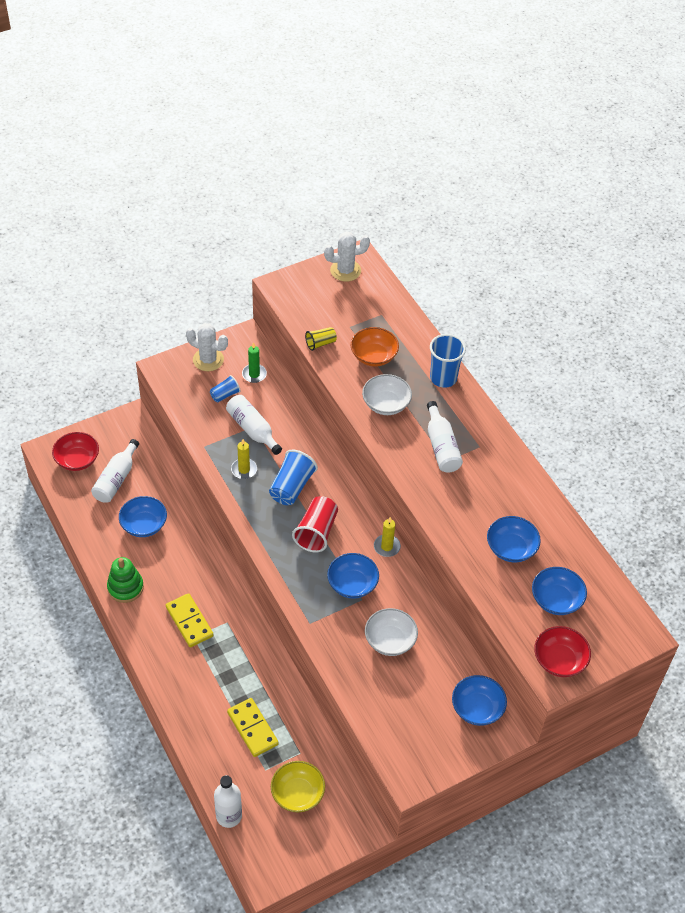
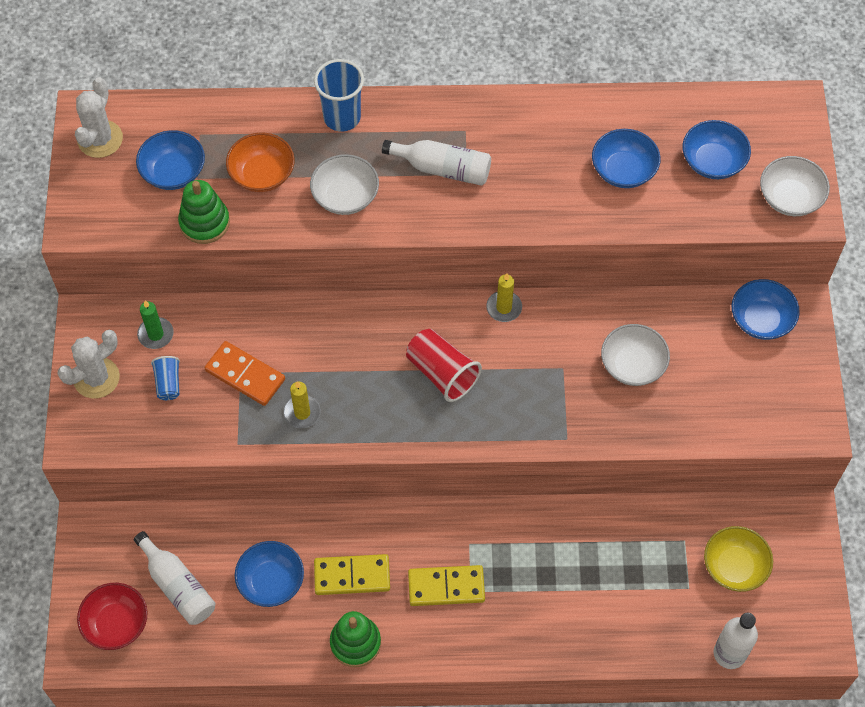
camera: 60 degrees left, 10 degrees up
(252, 728) = (629, 578): yellow domino -> yellow domino (352, 576)
(253, 430) = (245, 375): white bottle -> orange domino
(291, 487) = (360, 370): blue cup -> none
(320, 343) = (204, 222): yellow cup -> green stacking toy
(352, 584) = (536, 368): blue bowl -> blue bowl (173, 172)
(559, 660) = (790, 198): red bowl -> white bowl

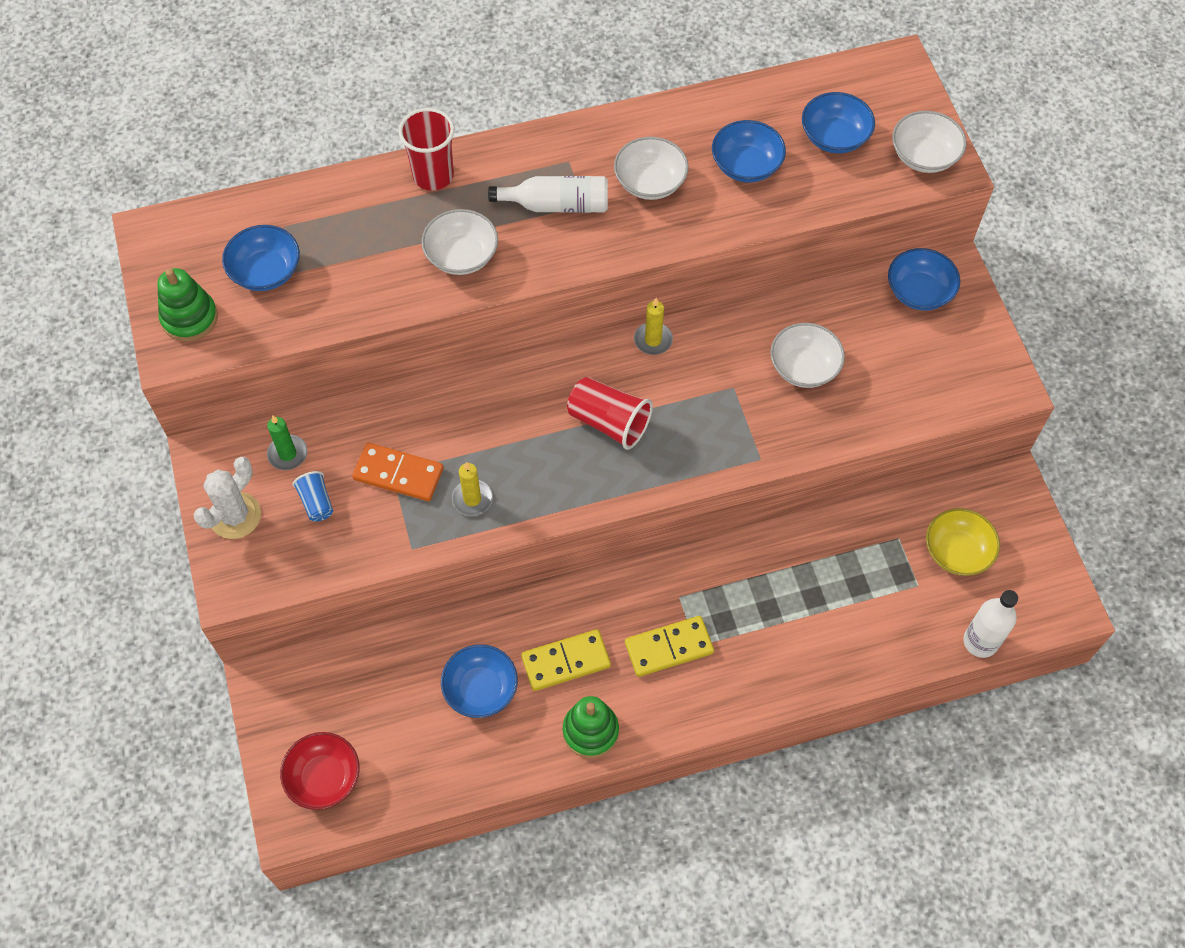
camera: 15 degrees left, 0 degrees up
(100, 139) = (174, 255): white cactus -> none
(178, 586) = (380, 720): white bottle -> none
(204, 222) = (316, 317): green stacking toy -> green stacking toy (189, 318)
(262, 174) = (364, 252): orange bowl -> none
(342, 117) = (433, 175): blue cup -> red cup
(532, 166) = (650, 182): none -> white bowl

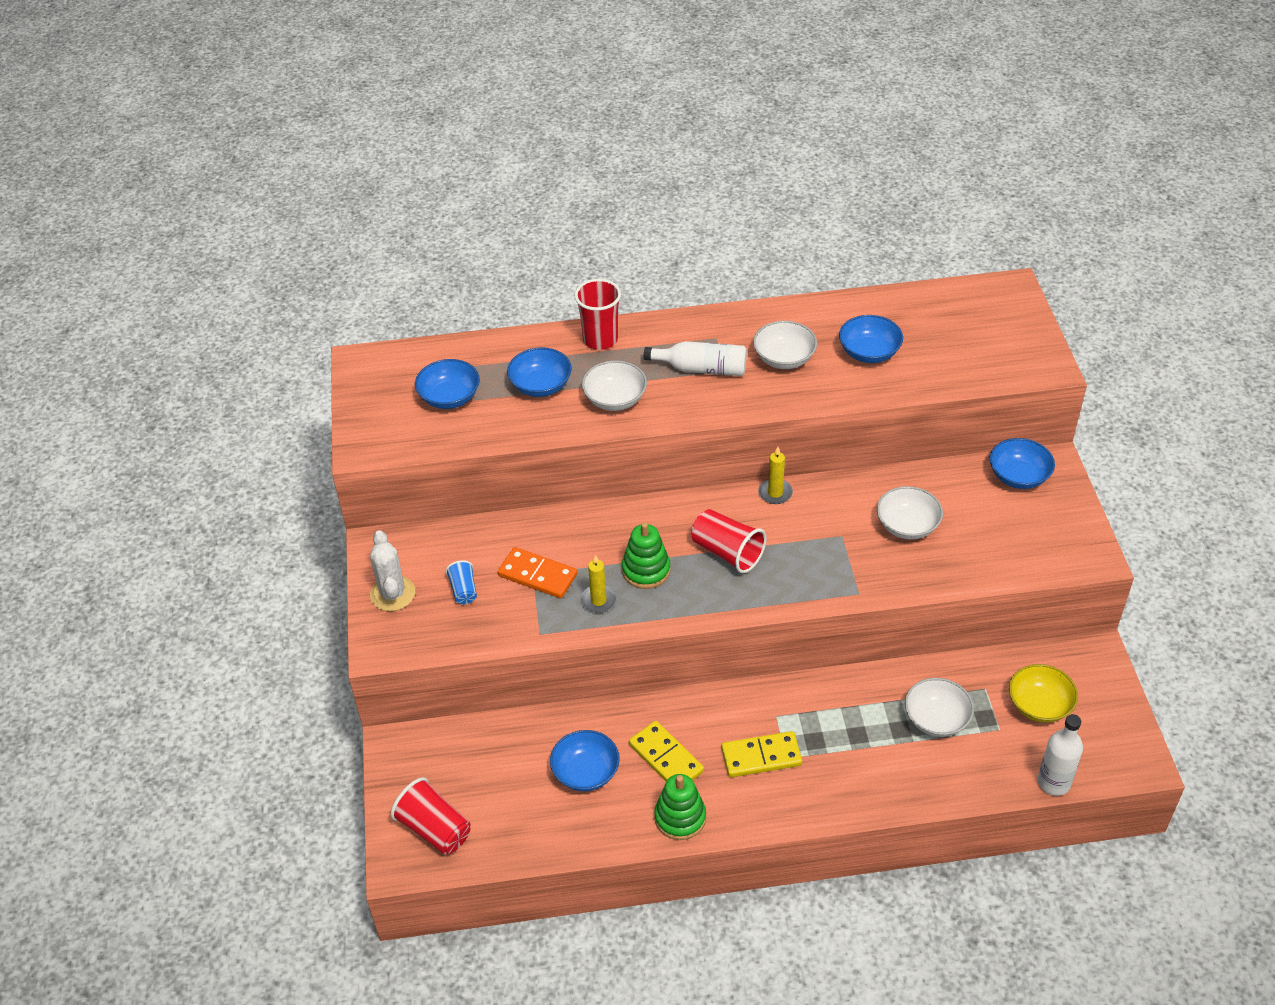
camera: 10 degrees right, 15 degrees down
(189, 318) = (381, 425): green stacking toy -> green stacking toy (646, 570)
(235, 516) = (392, 594): white cactus -> white cactus turned 60 degrees counterclockwise
(287, 454) = (445, 551): green candle -> none
(324, 777) = (434, 829): red bowl -> red cup
(566, 662) = (666, 758): yellow domino -> yellow domino turned 60 degrees clockwise
(834, 137) = (949, 337): blue bowl -> blue bowl (541, 385)
(924, 156) = (1026, 357): white bowl -> white bowl (936, 719)

